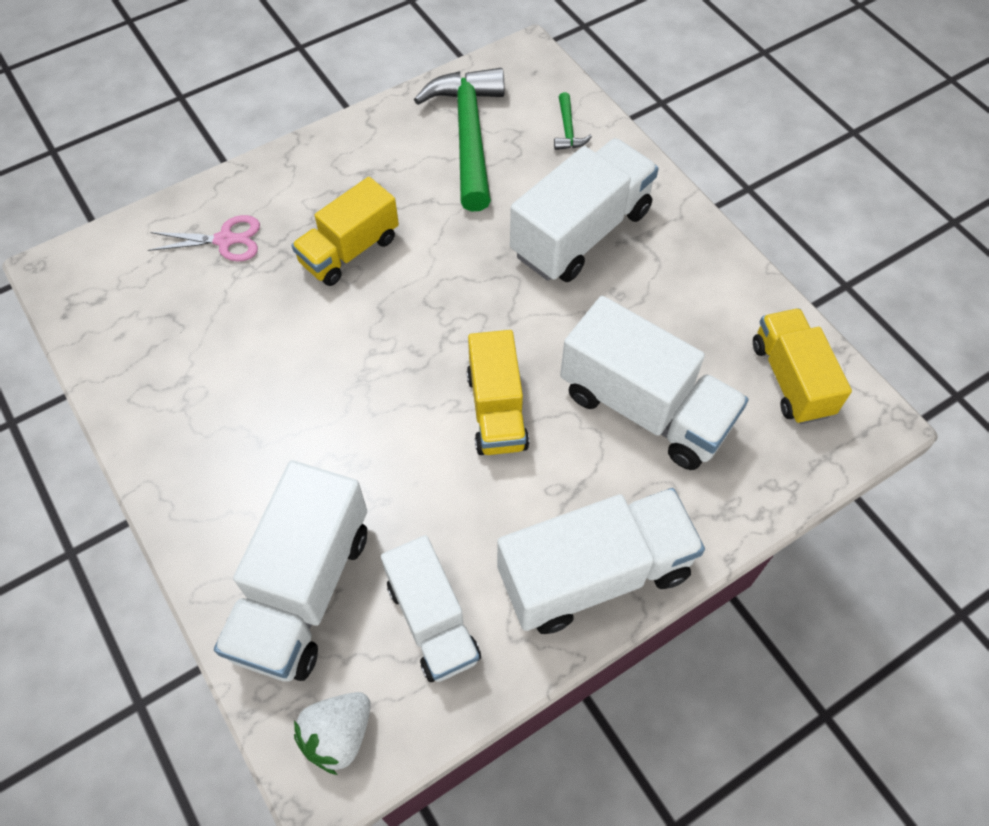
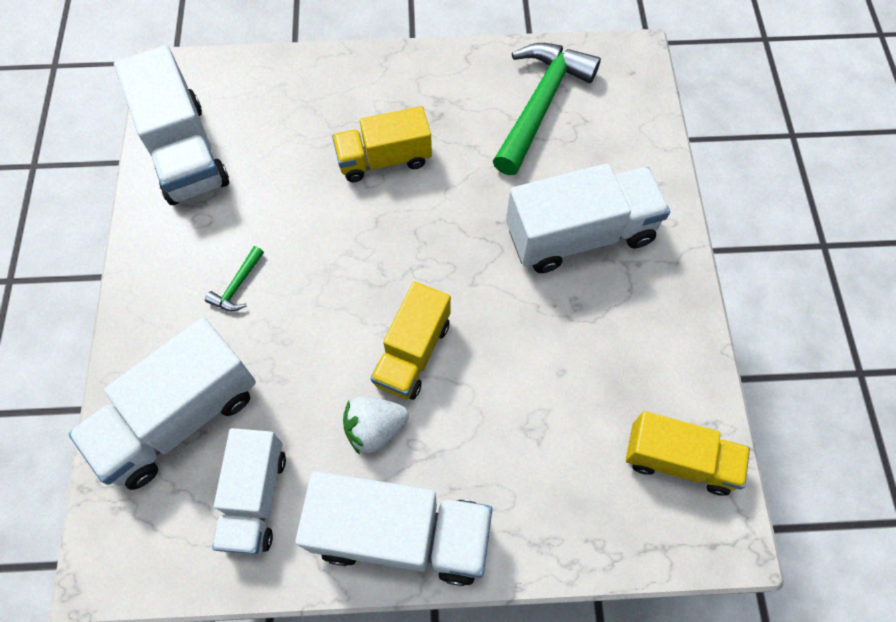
camera: 30 degrees right, 5 degrees up
(225, 240) = (298, 106): pink scissors -> none
(338, 735) = (133, 545): white strawberry -> white strawberry (375, 429)
(568, 130) = (627, 137): green hammer -> green hammer (237, 285)
(645, 408) = (534, 416): white truck -> white truck (185, 152)
(791, 379) = (678, 460): yellow truck -> yellow truck turned 90 degrees clockwise

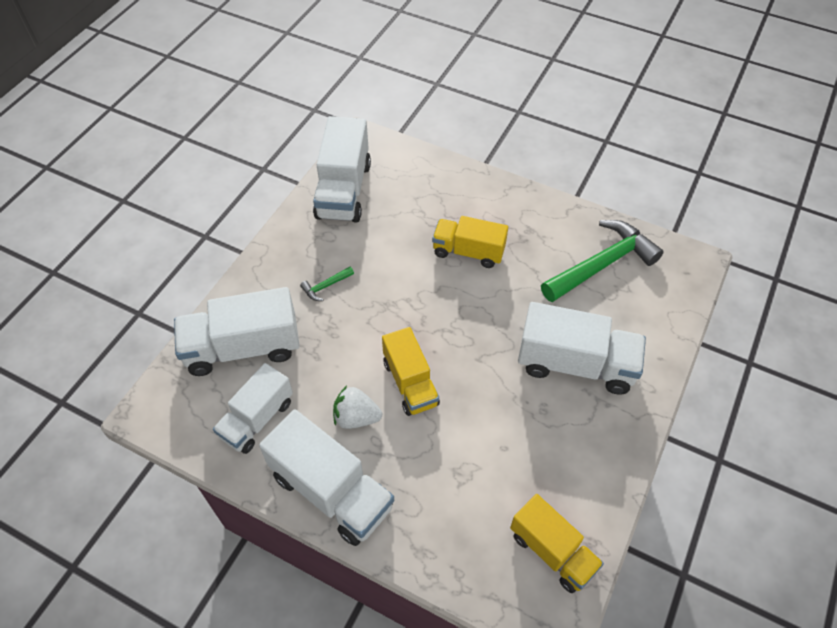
camera: 30 degrees right, 10 degrees down
(412, 352) = (410, 383): yellow truck -> yellow truck turned 75 degrees counterclockwise

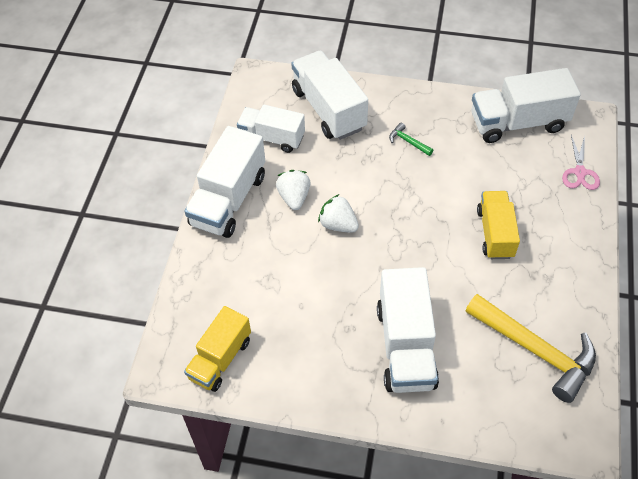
camera: 75 degrees right, 0 degrees up
(410, 383) = (338, 224): yellow truck -> white strawberry
(422, 167) = (580, 172): none -> pink scissors
(601, 264) = (535, 350): green hammer -> yellow hammer

